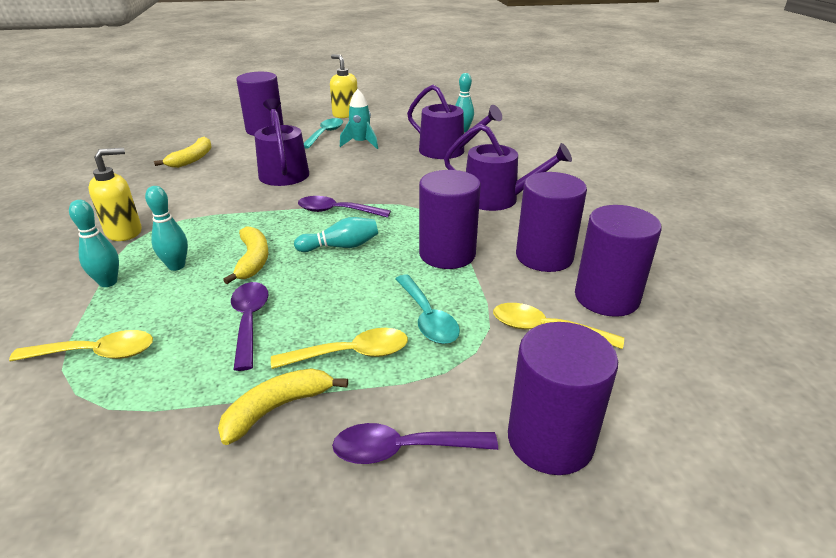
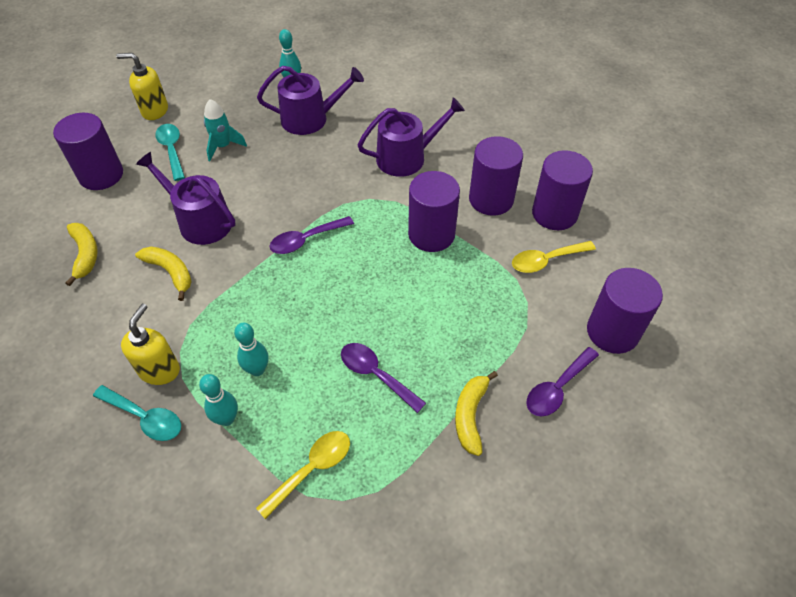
camera: 40 degrees left, 20 degrees up
(253, 260) = (308, 326): yellow banana -> yellow banana (170, 272)
(341, 246) = (353, 273): turquoise bowling pin -> none
(351, 354) = (465, 352): yellow spoon -> none
(427, 318) = (477, 296): turquoise spoon -> turquoise spoon (145, 417)

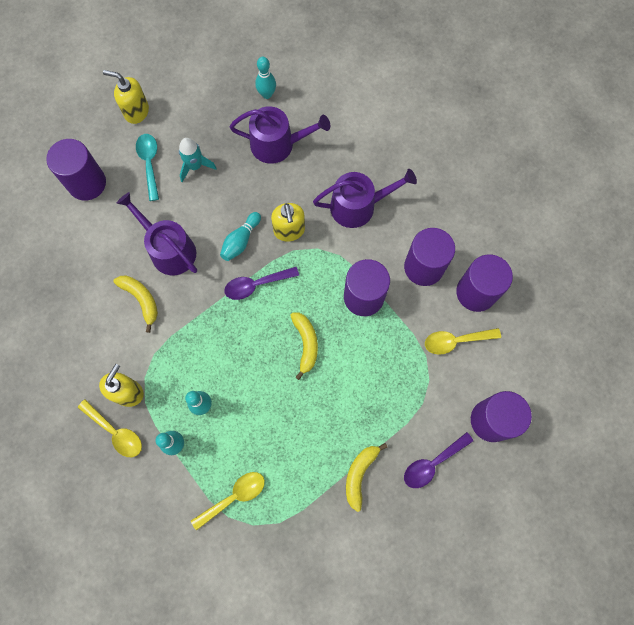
camera: 10 degrees right, 20 degrees up
(85, 254) = (73, 269): yellow banana -> yellow banana (306, 344)
(145, 417) = (116, 432): turquoise spoon -> yellow spoon
(282, 203) = (241, 241): none -> turquoise bowling pin
(335, 187) = (289, 231): none -> yellow soap dispenser
(376, 374) = (293, 426): purple spoon -> none

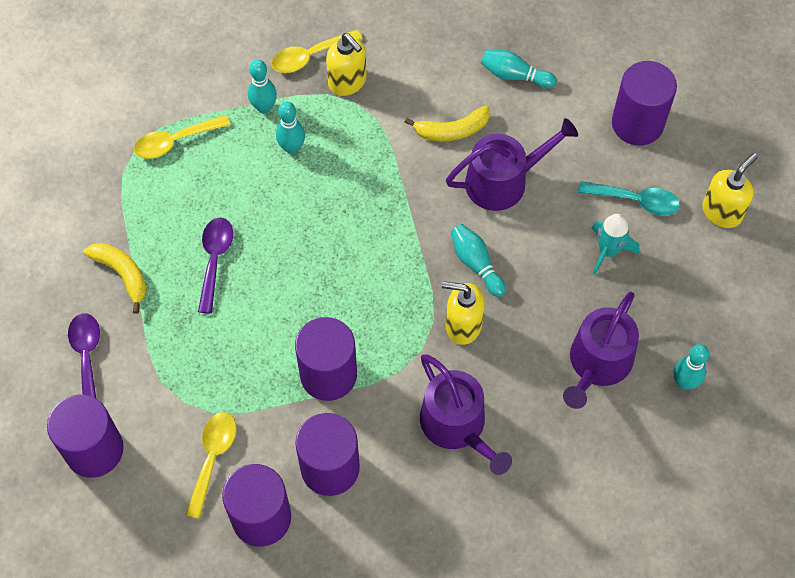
camera: 115 degrees right, 10 degrees down
(76, 277) = (514, 75): none -> turquoise bowling pin
(234, 497) = (175, 141): yellow spoon -> yellow spoon turned 75 degrees clockwise
(256, 285) = (408, 258): purple spoon -> purple spoon (215, 260)
(306, 344) = (304, 282): yellow banana -> none
(358, 206) = (457, 426): purple watering can -> purple watering can turned 45 degrees counterclockwise

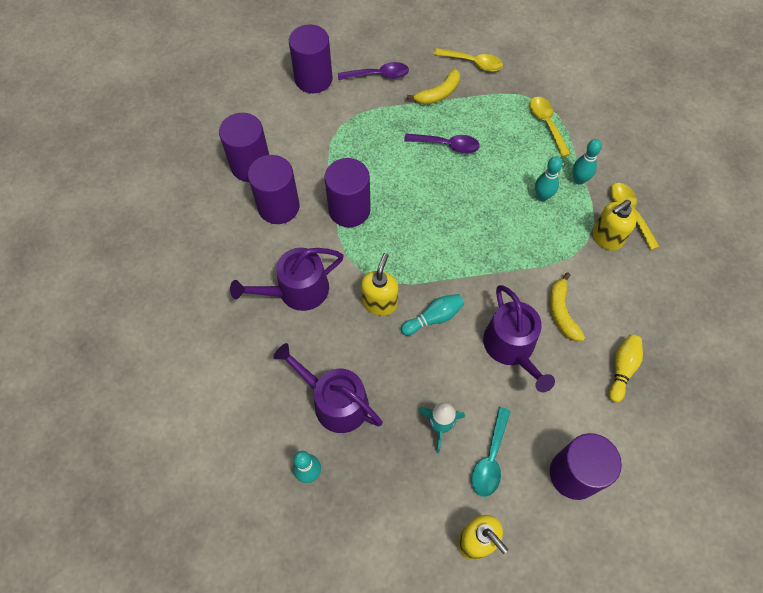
camera: 95 degrees right, 0 degrees up
(213, 458) = (297, 140): yellow spoon -> yellow spoon (473, 63)
(514, 75) = (622, 369): turquoise bowling pin -> yellow bowling pin

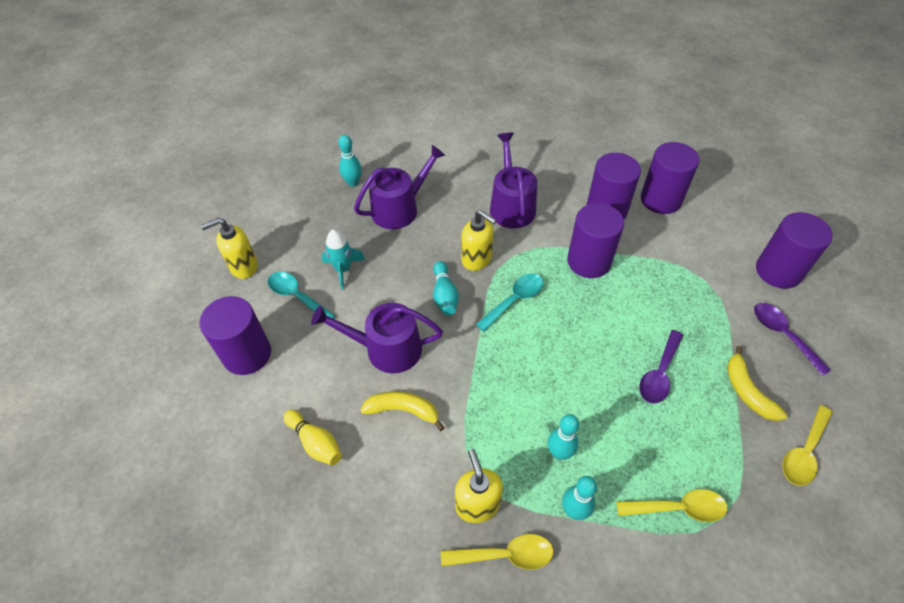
camera: 110 degrees right, 10 degrees down
(378, 75) = (782, 335): purple spoon -> purple spoon turned 135 degrees clockwise
(416, 258) = (514, 300): none -> turquoise spoon

